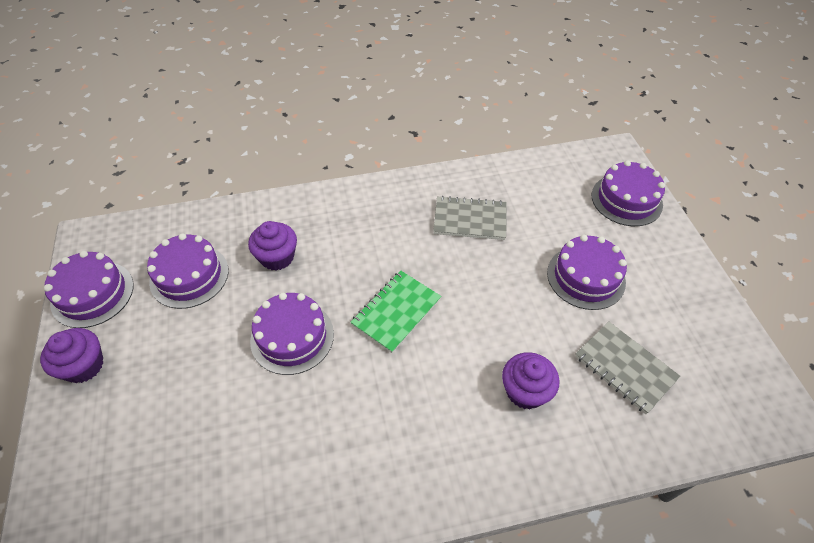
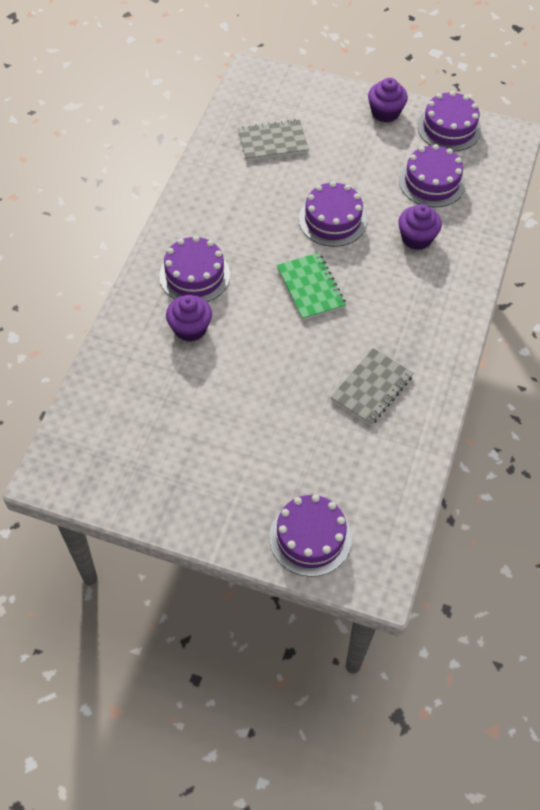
camera: 120 degrees right, 5 degrees up
(586, 277) = (251, 435): purple cake -> purple cake (194, 275)
(625, 368) = (158, 401): grey notebook -> grey notebook (272, 142)

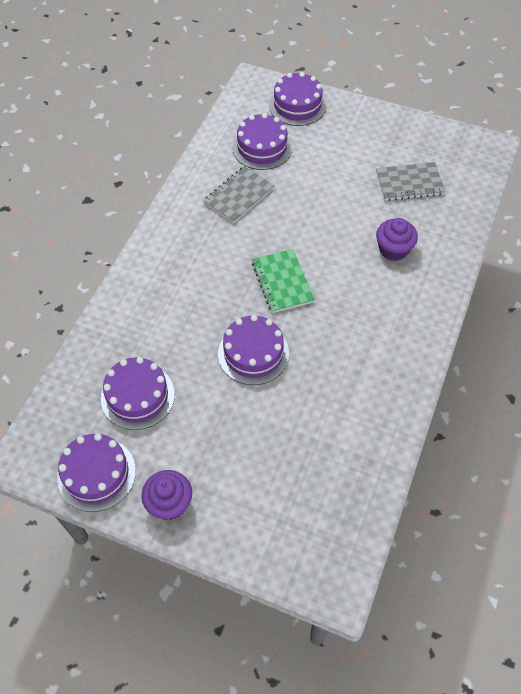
camera: 175 degrees left, 0 degrees up
(194, 275) = (393, 299): purple cake -> purple cake (262, 148)
(272, 142) = (313, 461): grey notebook -> grey notebook (409, 183)
(416, 238) = (170, 329): purple cupcake -> none

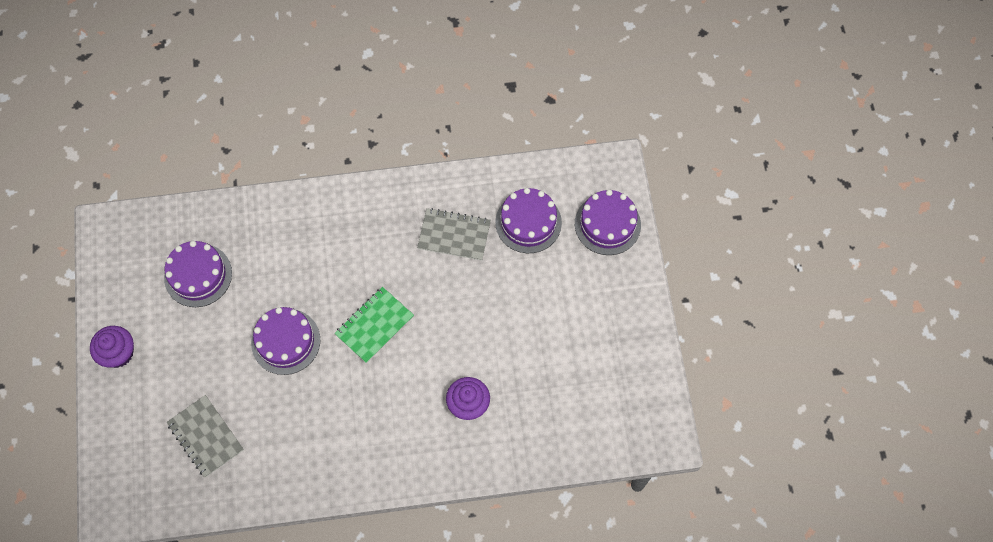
camera: 60 degrees right, 10 degrees up
(96, 474) = (116, 286): purple cake -> none
(409, 183) = (564, 381): grey notebook -> grey notebook (205, 437)

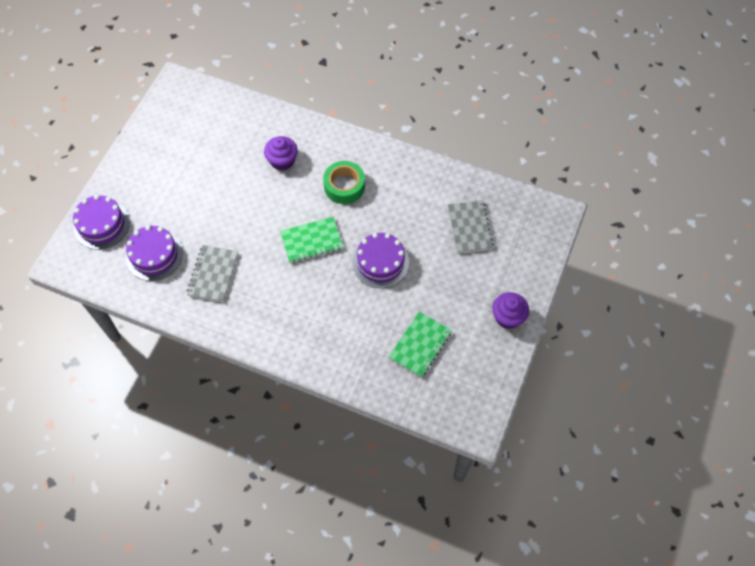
camera: 150 degrees left, 5 degrees down
(198, 275) = (420, 345): purple cake -> green notebook
(377, 411) = (344, 186): none -> green tape
(454, 235) = (213, 274): grey notebook -> grey notebook turned 60 degrees clockwise

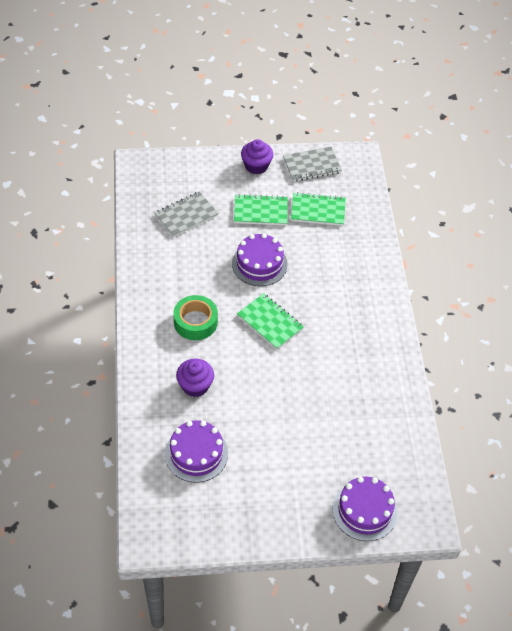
camera: 120 degrees left, 10 degrees down
(154, 255) = (366, 443): purple cake -> purple cake (196, 454)
(213, 274) = (352, 383): grey notebook -> grey notebook (312, 165)
(444, 293) = (260, 211): none -> green notebook

